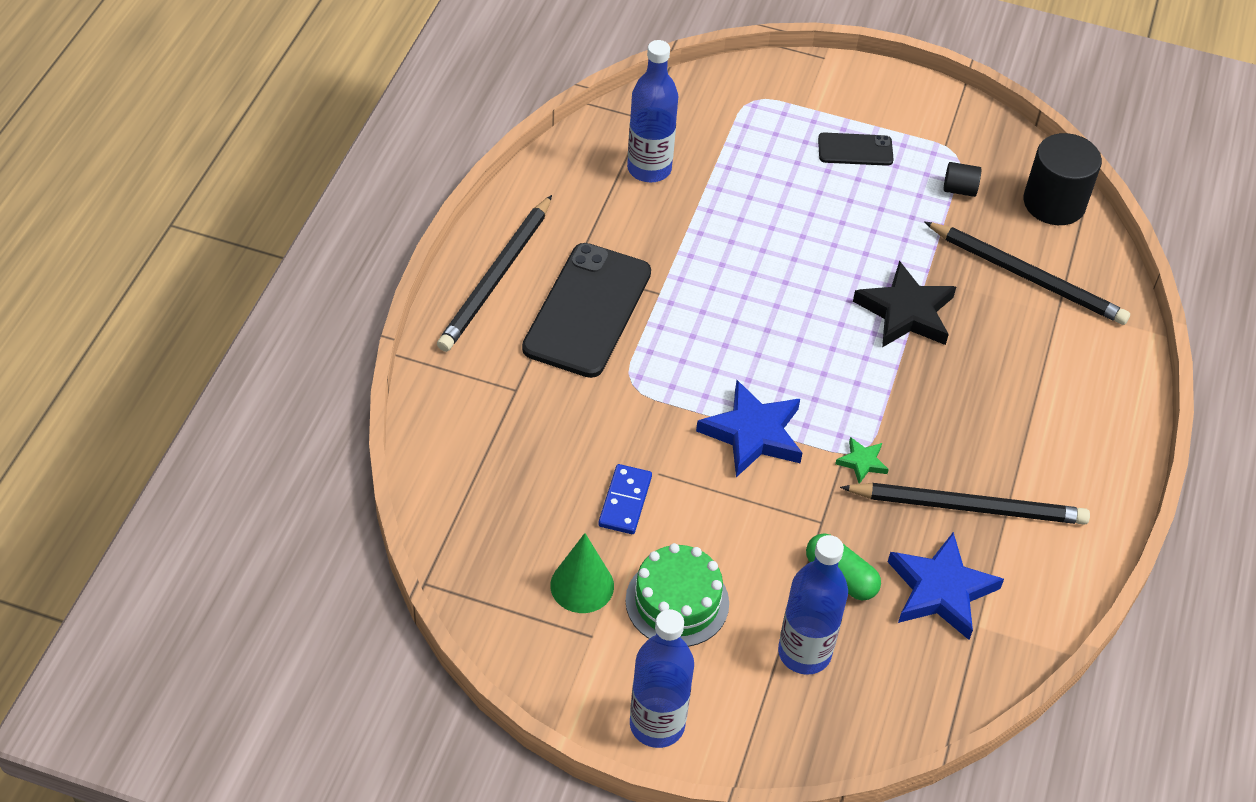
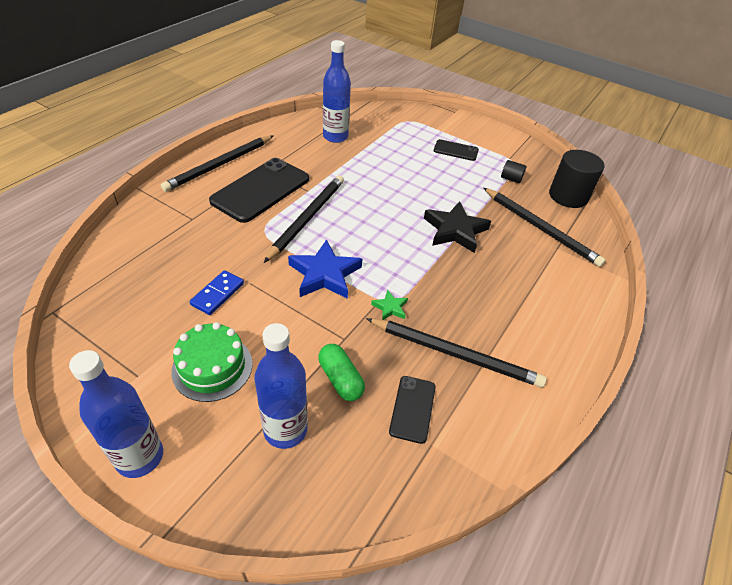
camera: 15 degrees right, 5 degrees down
(582, 585) = (154, 339): green cone -> none
(683, 346) = (307, 218): none -> black pencil
(941, 590) = (412, 409): blue star -> black phone

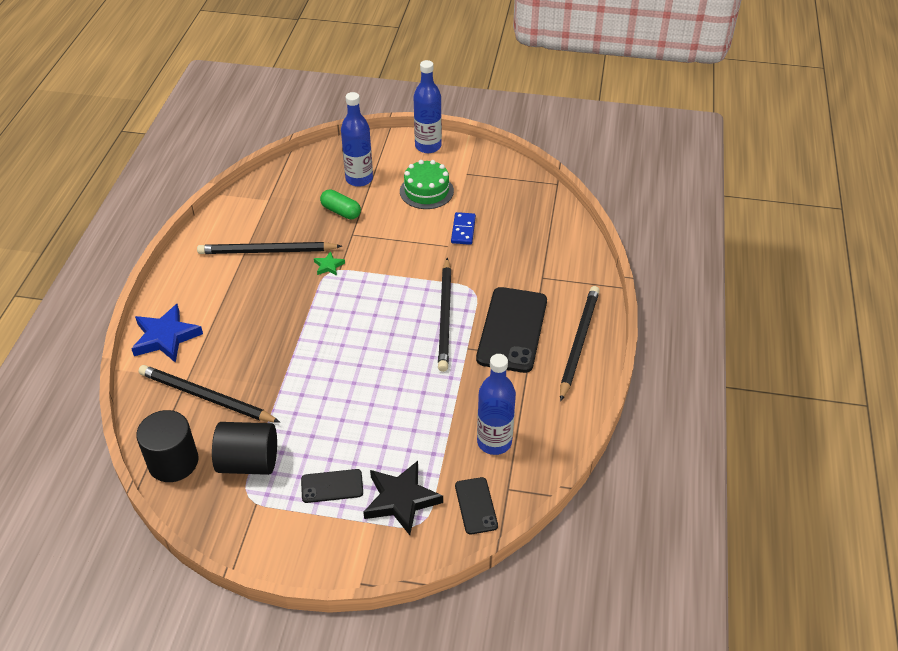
camera: 160 degrees right, 0 degrees up
(324, 274) = (395, 272): blue star -> blue star (166, 337)
(412, 409) = (286, 212): black phone -> black phone (476, 506)
(455, 230) = (297, 359): black star -> black star (401, 500)
(511, 179) = (248, 462): black cylinder -> black cylinder, size x2.10

